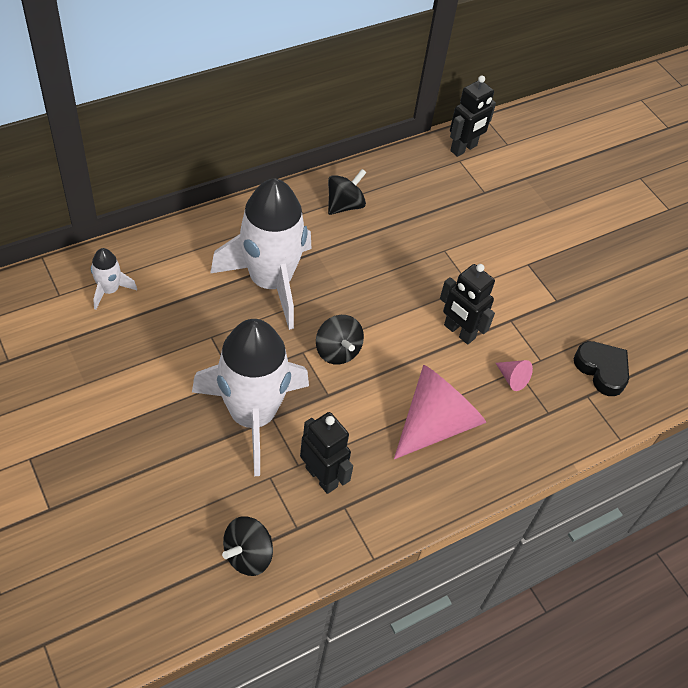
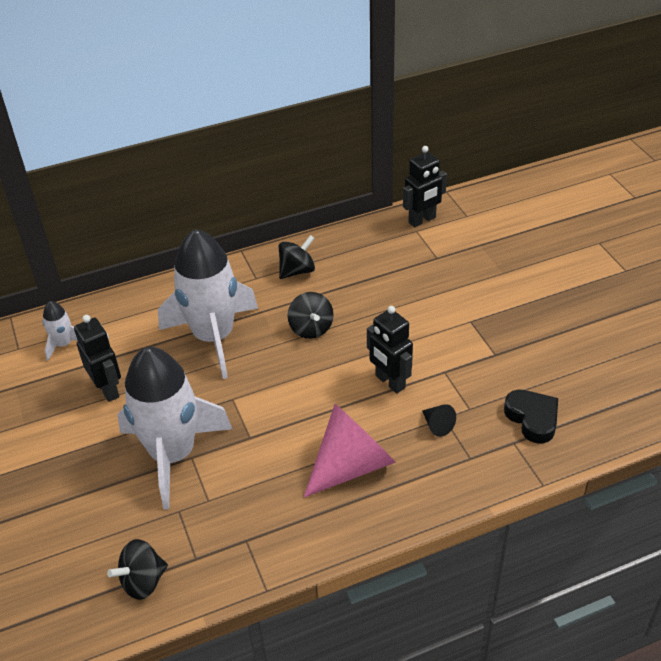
camera: 15 degrees right, 10 degrees down
(322, 477) = (229, 511): black robot -> black robot (108, 389)
(337, 351) = (266, 398): black spinning top -> black spinning top (311, 328)
(512, 379) = (437, 425): pink cone -> black cone

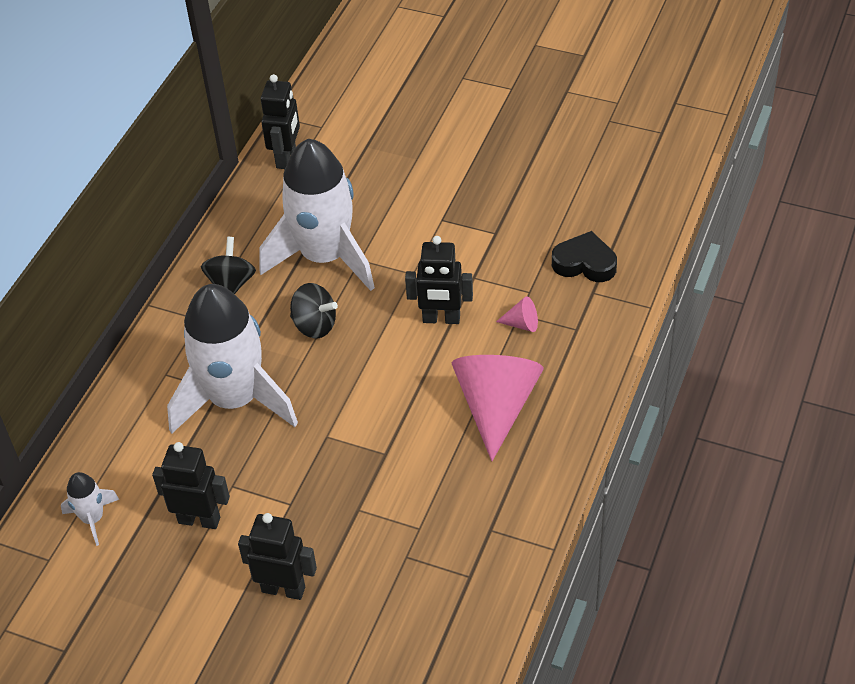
camera: 45 degrees left, 5 degrees up
(94, 468) = (283, 589): none -> black robot
(143, 581) = (452, 629): black spinning top -> none
(173, 454) = (339, 520): white rocket -> white rocket (325, 256)
(437, 425) = (522, 324): black cone -> pink cone

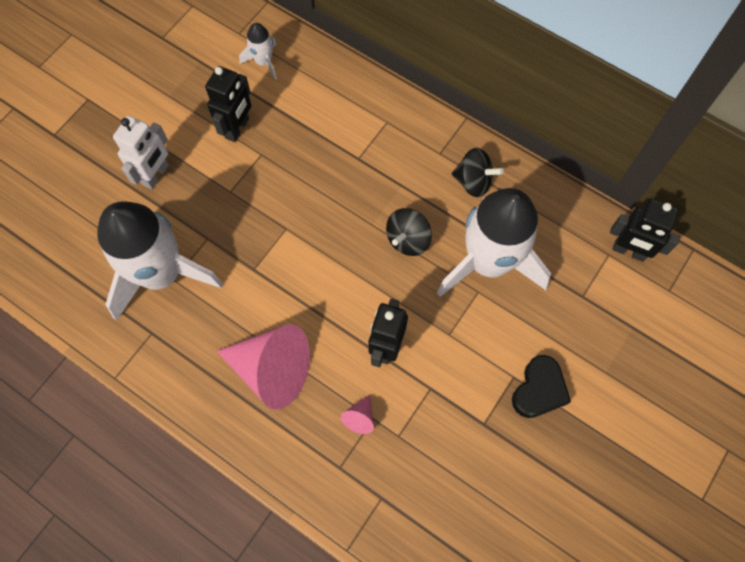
camera: 100 degrees right, 20 degrees up
(235, 399) = (345, 167): white rocket -> white rocket (161, 274)
(283, 589) = (156, 175): black robot -> white robot
(584, 263) = (421, 501): black heart -> black heart (539, 390)

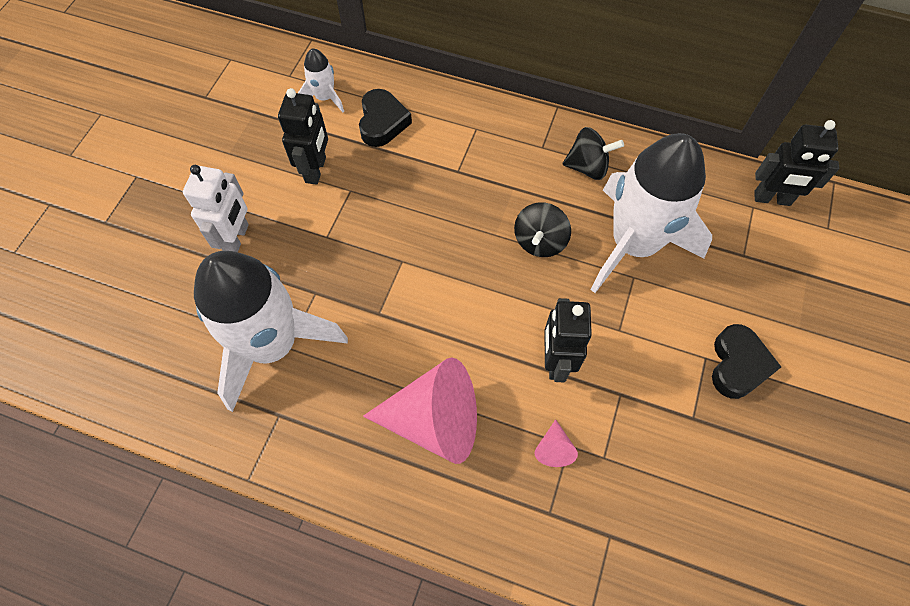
camera: 15 degrees left, 5 degrees down
(307, 97) = (382, 122): none -> black heart

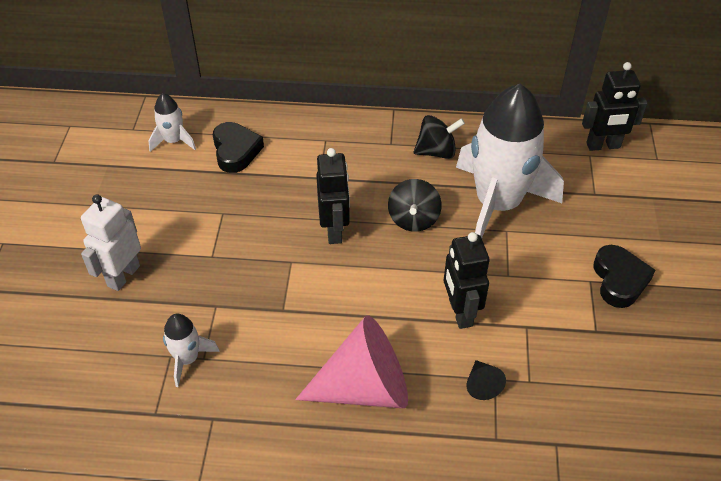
camera: 15 degrees left, 15 degrees down
(237, 238) = (123, 276): white robot -> white robot turned 150 degrees counterclockwise
(273, 345) = (187, 359): white rocket -> white rocket, size x0.43
(316, 170) = (184, 202): black robot -> black robot (334, 230)
(553, 449) = (482, 385): pink cone -> black cone

